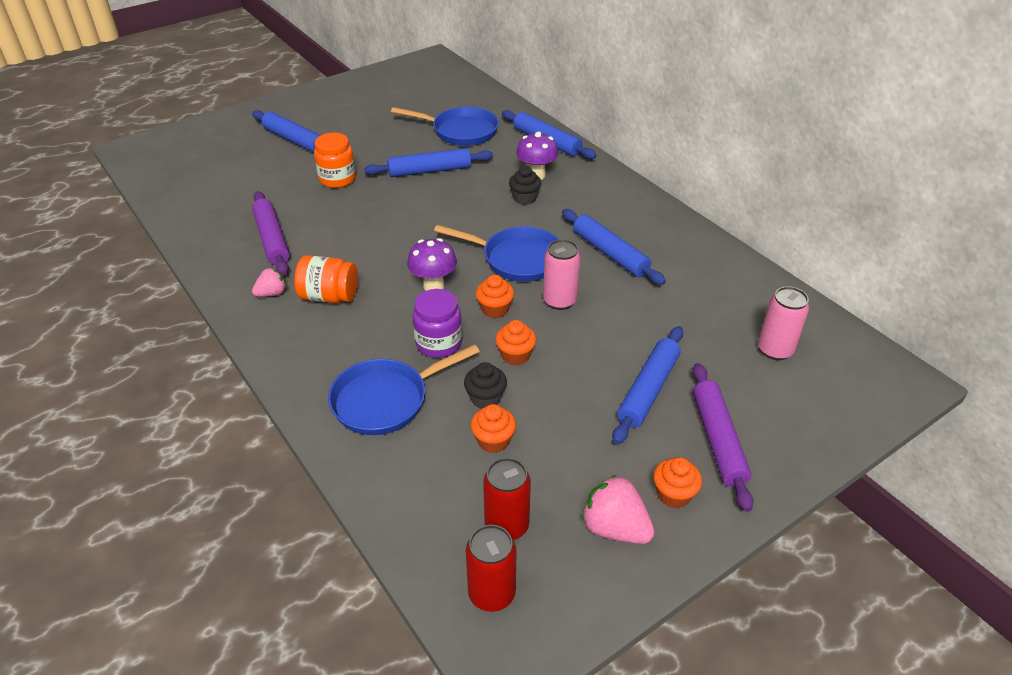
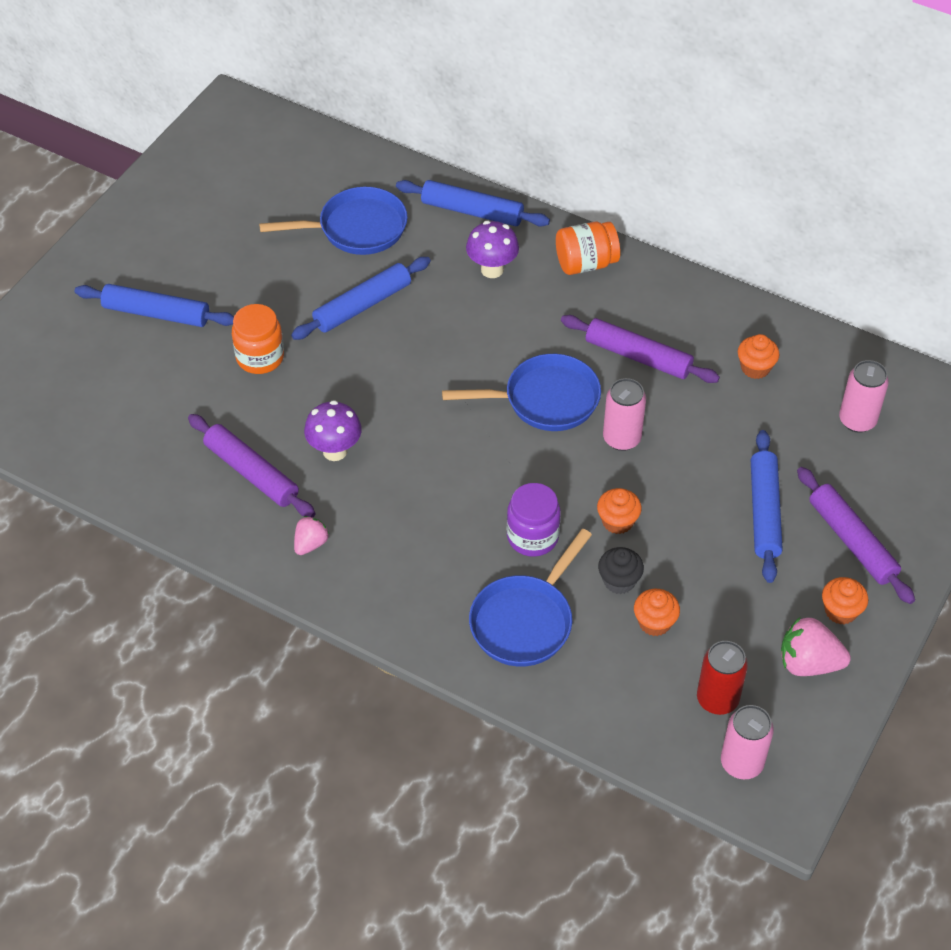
camera: 25 degrees left, 10 degrees up
(329, 296) = (377, 524): orange jar -> orange jar (586, 263)
(434, 286) = (479, 468): purple mushroom -> purple mushroom (335, 451)
(491, 594) = (741, 763): red can -> pink can
(495, 309) = (562, 474): orange cupcake -> orange cupcake (755, 368)
(524, 198) = (500, 310): black cupcake -> none
(610, 253) = (638, 356): blue rolling pin -> purple rolling pin

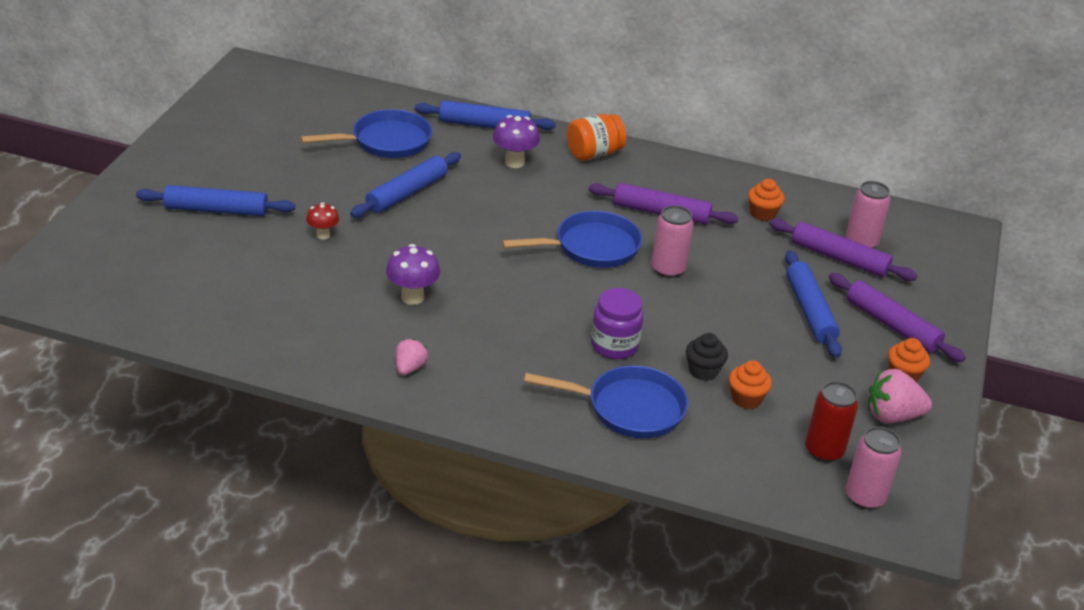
camera: 15 degrees left, 15 degrees down
(251, 472) = (338, 319): purple rolling pin -> purple rolling pin (839, 258)
(260, 357) = (323, 235): orange jar -> red mushroom
(525, 621) = (629, 408): blue pan -> blue pan turned 105 degrees counterclockwise
(617, 521) = (686, 328): orange cupcake -> none

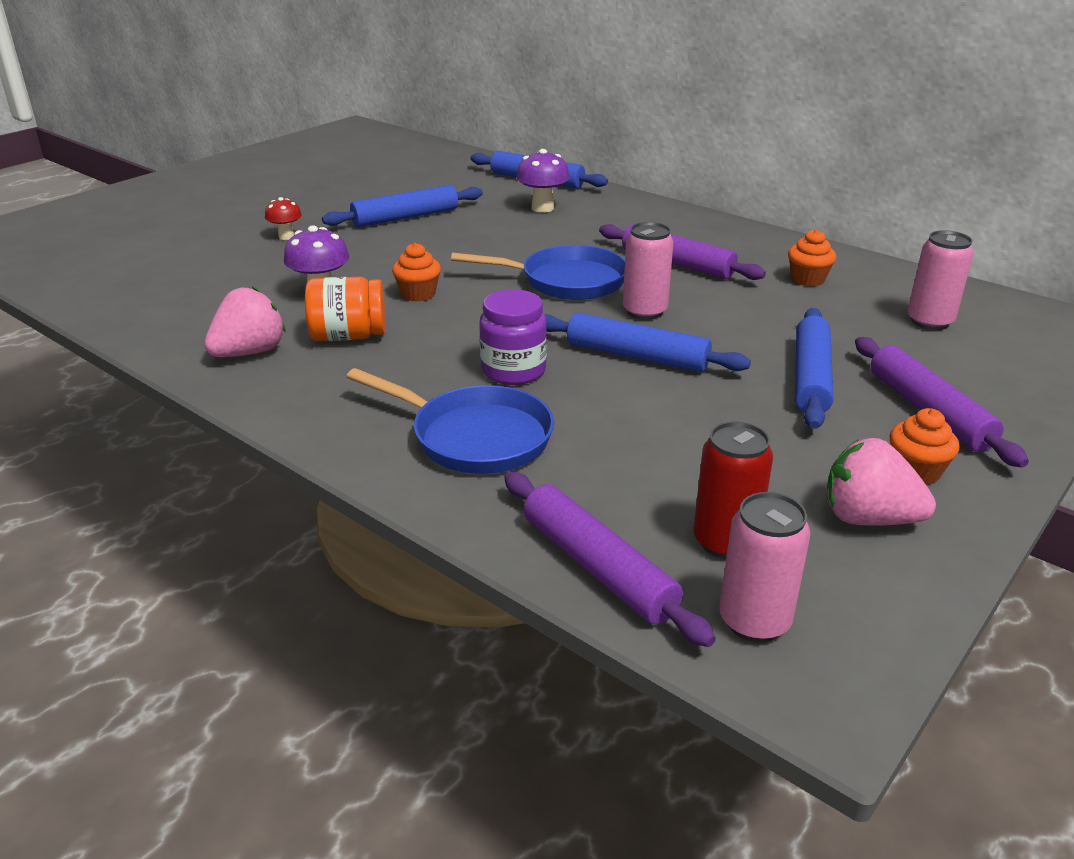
camera: 25 degrees right, 5 degrees down
(216, 210) = (208, 208): blue rolling pin -> blue rolling pin (637, 356)
(386, 142) = (425, 181): blue pan -> none
(410, 368) = (249, 352): pink strawberry -> pink strawberry, size x1.65
(594, 154) = (637, 211): orange jar -> orange jar (348, 336)
(703, 371) = (610, 415): black cupcake -> none
(746, 399) = (648, 456): orange cupcake -> orange cupcake (418, 294)
(839, 258) = (888, 332): purple rolling pin -> purple rolling pin (598, 567)

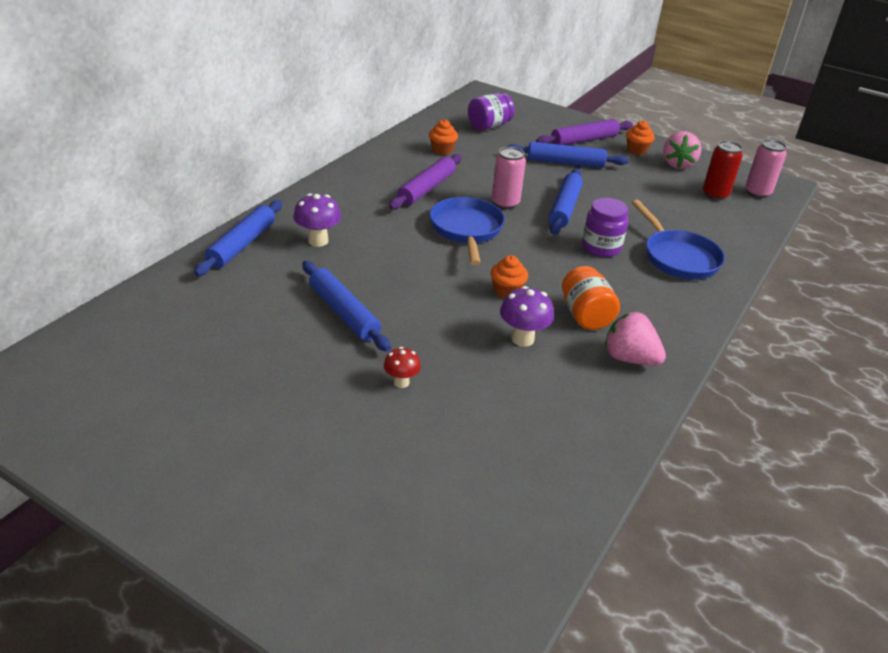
camera: 100 degrees left, 5 degrees up
(474, 437) = (678, 257): blue pan -> blue pan turned 135 degrees clockwise
(598, 567) = (753, 223): purple rolling pin -> none
(929, 321) = (489, 126): pink can -> purple jar

